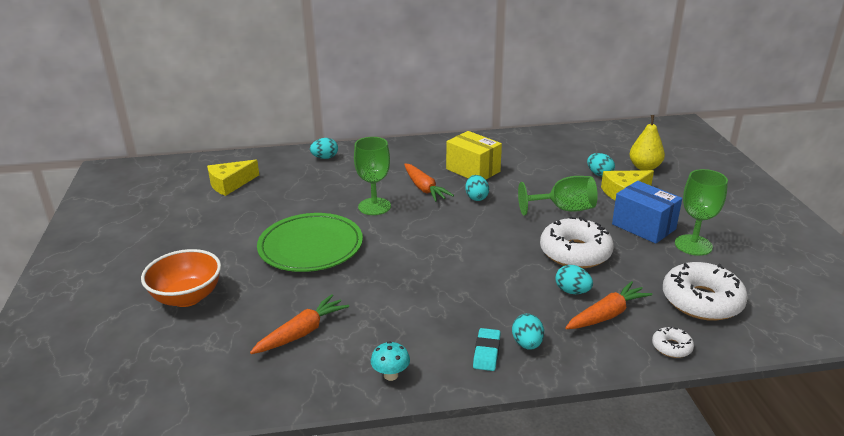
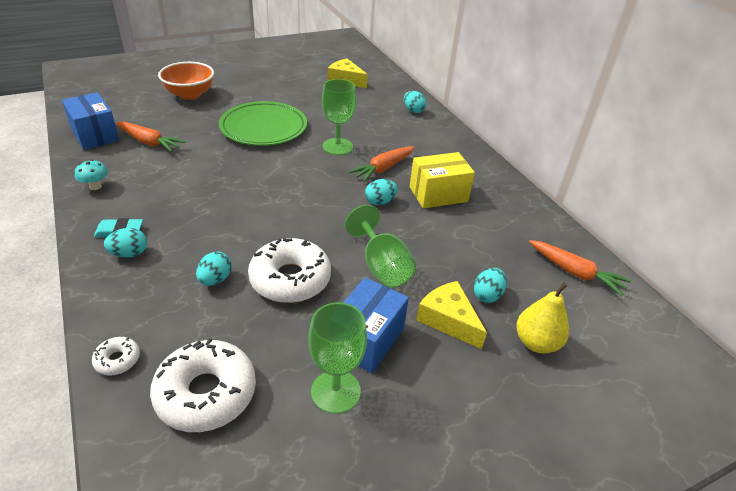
camera: 70 degrees right, 10 degrees up
(255, 383) = (95, 135): none -> blue box
(473, 170) = (438, 194): yellow box -> yellow box turned 45 degrees clockwise
(607, 315) = (175, 307): orange carrot -> orange carrot (575, 272)

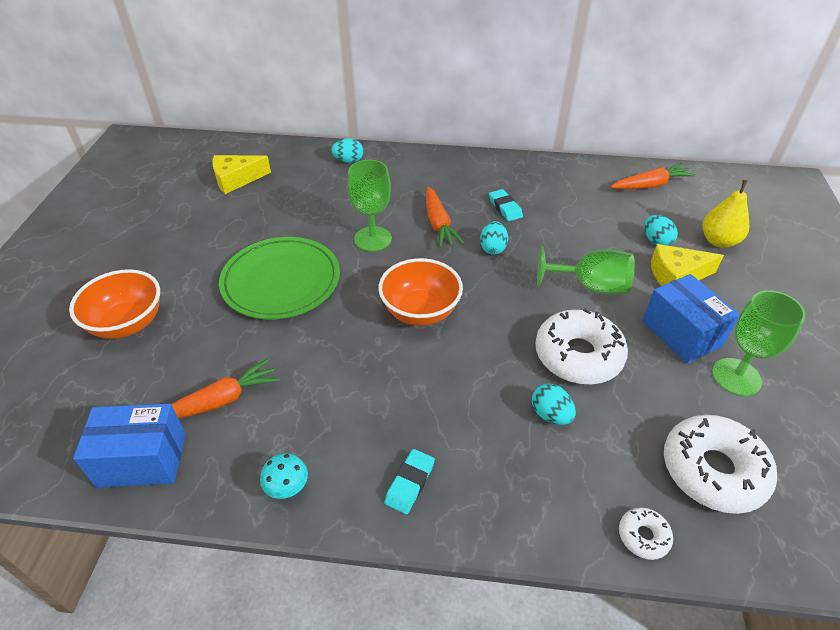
camera: 55 degrees left, 5 degrees up
(129, 253) = (463, 483): turquoise egg -> none
(279, 189) = (420, 311): none -> orange bowl
(438, 194) = (505, 208): yellow box -> turquoise eraser

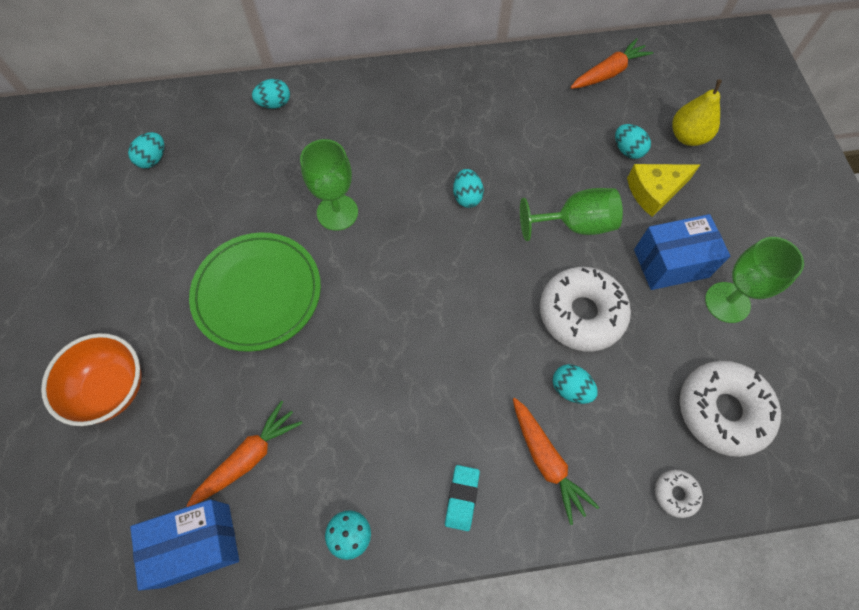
camera: 15 degrees left, 20 degrees up
(236, 179) = (153, 159): yellow cheese -> turquoise egg
(420, 311) = (415, 297): orange bowl -> none
(438, 224) = (402, 176): orange carrot -> orange carrot (546, 461)
(505, 208) = (466, 137): turquoise eraser -> none
(681, 333) = (671, 263): blue box -> blue box turned 60 degrees counterclockwise

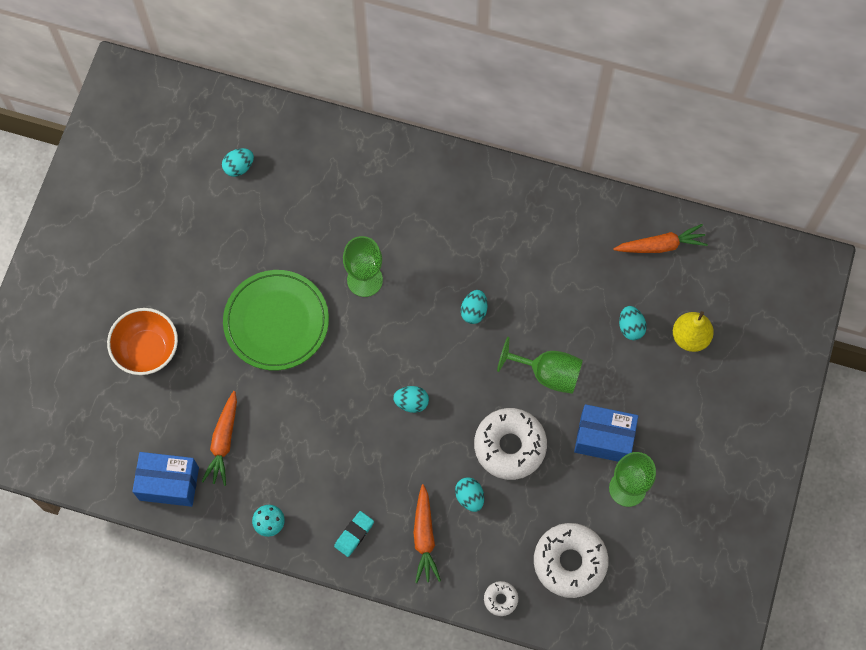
camera: 25 degrees right, 5 degrees up
(249, 457) = (223, 442): orange carrot -> orange carrot turned 120 degrees clockwise
(274, 104) = (357, 154): turquoise egg -> turquoise egg (411, 402)
(654, 191) = (630, 373): yellow cheese -> none

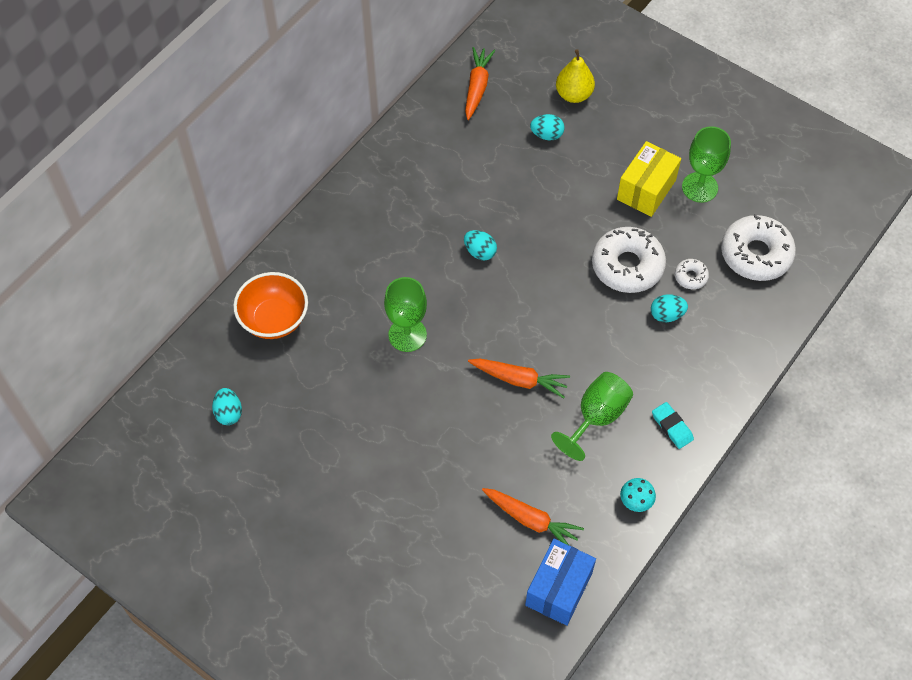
camera: 70 degrees left, 10 degrees down
(147, 350) = (398, 567): orange bowl -> orange bowl (274, 319)
(276, 322) = (418, 429): green plate -> none
(411, 402) = (553, 334): turquoise egg -> none
(424, 537) = (695, 366): orange carrot -> orange carrot (519, 380)
(500, 599) = (775, 321): white donut -> white donut (690, 277)
(547, 373) = (566, 213): green goblet -> green goblet (596, 417)
(604, 438) = (646, 190): blue box -> yellow box

